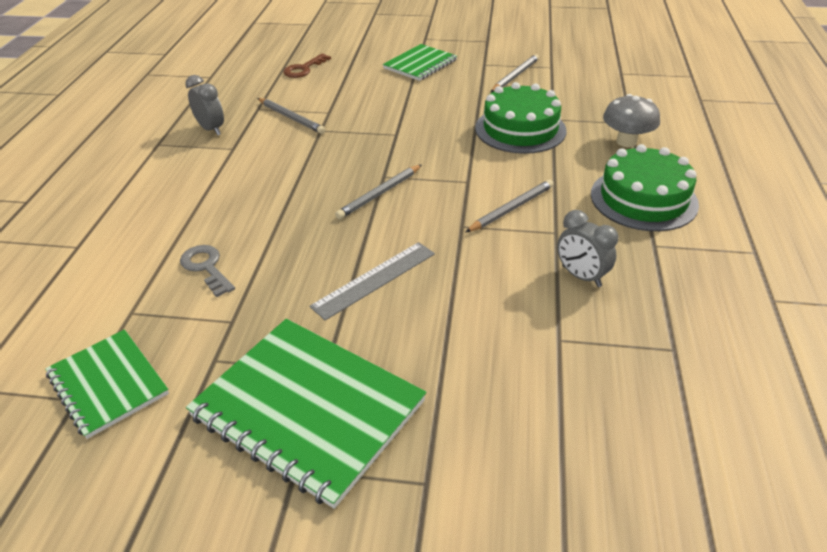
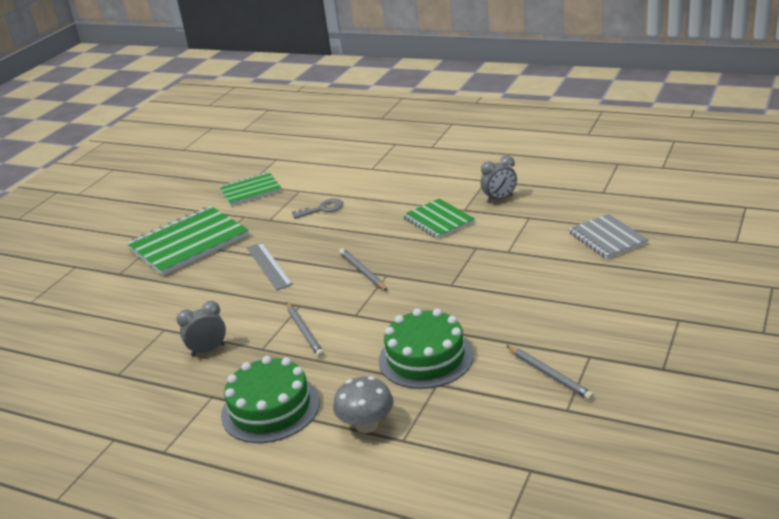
camera: 110 degrees right, 10 degrees down
(291, 118) = (504, 233): grey pencil -> none
(304, 69) = (607, 238): brown key -> grey notebook
(420, 64) = (600, 309): green notebook -> green notebook (438, 220)

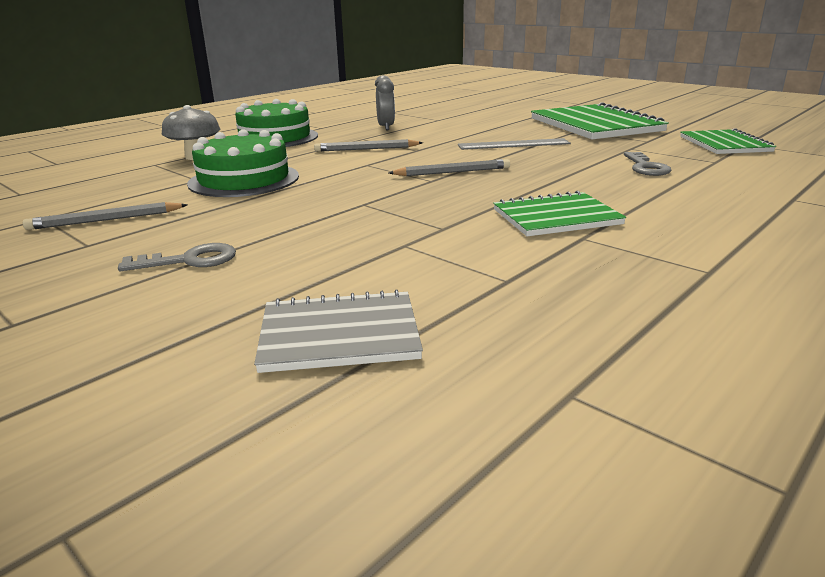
camera: 105 degrees right, 5 degrees down
(499, 199) = (608, 269): grey clock -> none
(578, 306) = (189, 260): none -> grey key

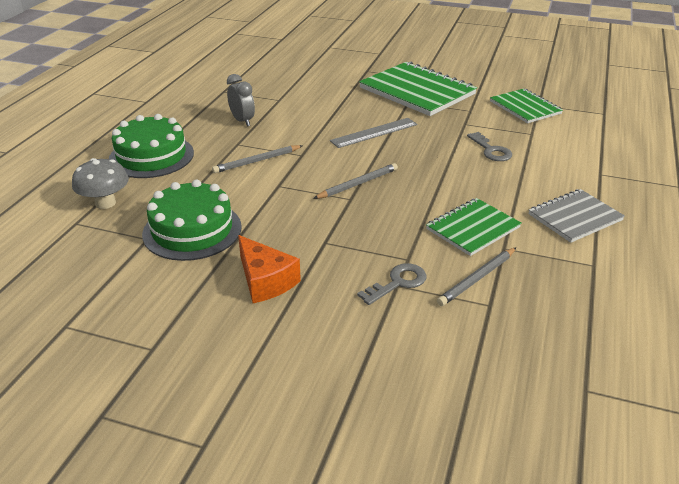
camera: 25 degrees left, 10 degrees up
(106, 220) = (130, 314): grey pencil -> grey pencil (477, 278)
(189, 260) = (259, 344): grey key -> grey key (397, 283)
(263, 219) = (265, 281): none -> orange cheese
(339, 335) = (432, 385): grey notebook -> grey notebook (575, 217)

